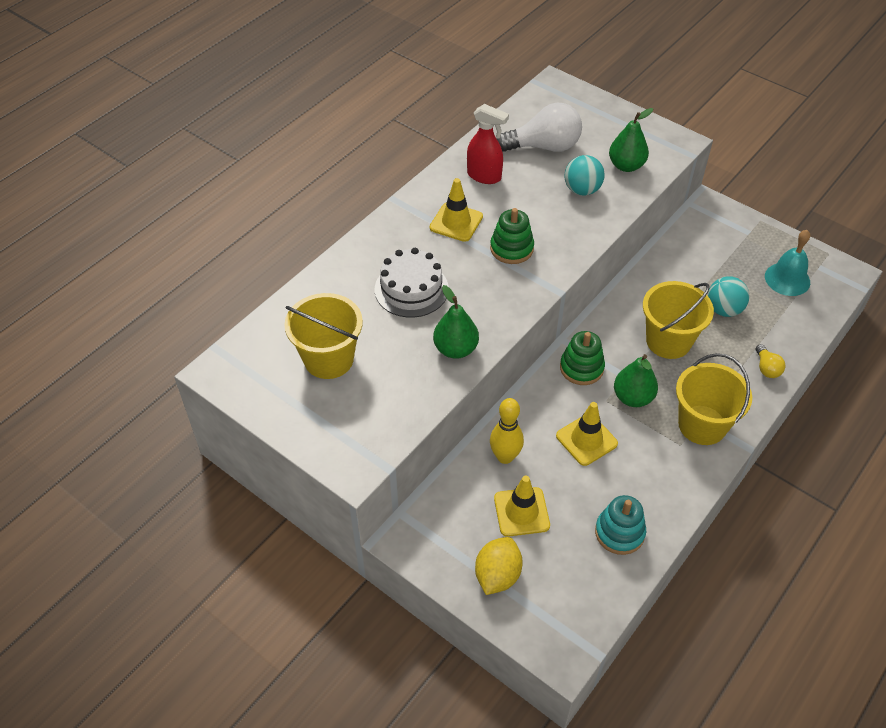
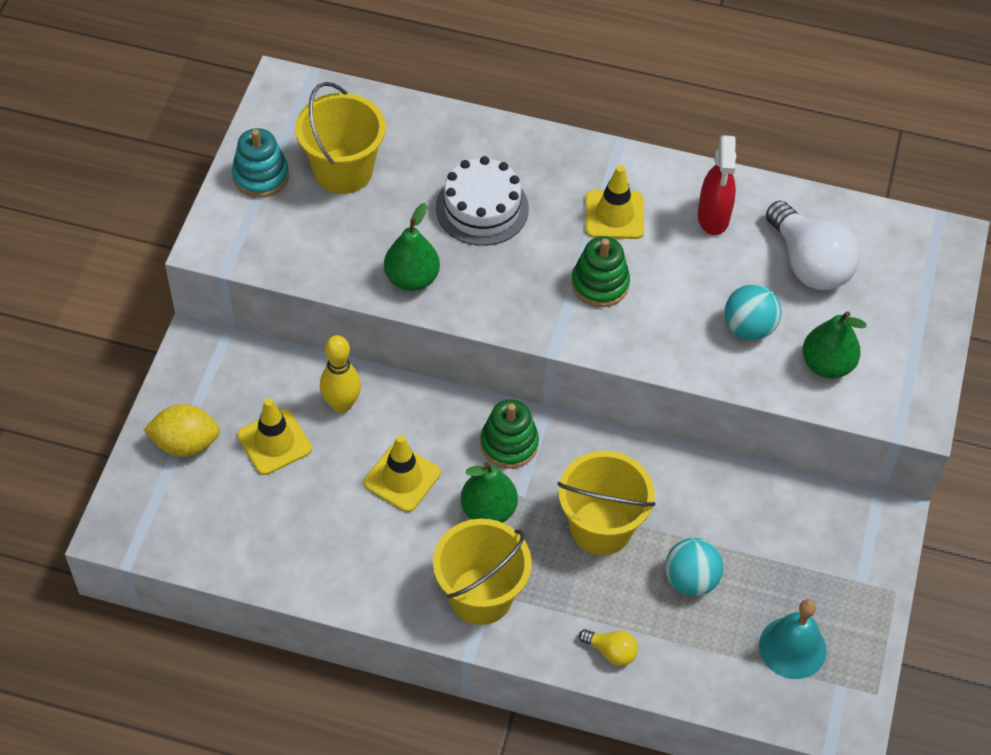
camera: 65 degrees right, 5 degrees up
(619, 532) = (286, 545): turquoise stacking toy -> turquoise stacking toy (261, 176)
(766, 368) = (611, 651): yellow light bulb -> yellow light bulb turned 120 degrees counterclockwise

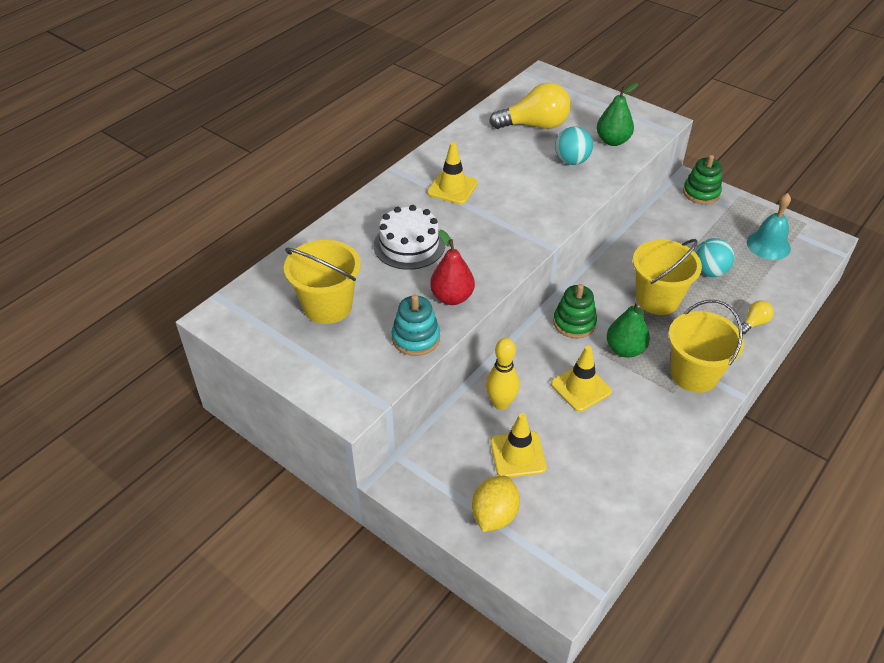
camera: 65 degrees left, 10 degrees down
(261, 176) = (300, 355): turquoise stacking toy -> turquoise stacking toy (416, 338)
(412, 278) = (452, 297): green pear -> red pear
(600, 284) = (505, 210): green stacking toy -> green stacking toy (701, 193)
(713, 218) = (479, 150): red spray bottle -> none
(809, 263) = (535, 125): white light bulb -> yellow light bulb

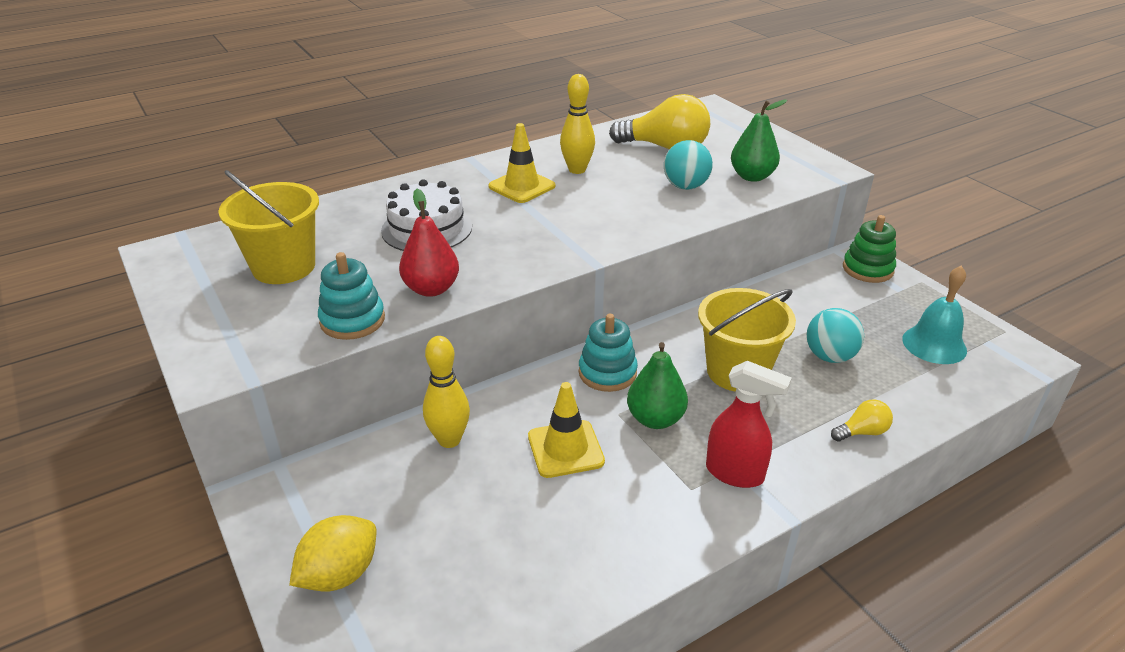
camera: 20 degrees right, 10 degrees down
(483, 162) = (577, 170): none -> yellow bowling pin
(518, 455) = (426, 507): yellow traffic cone -> none
(574, 323) = (607, 373): green stacking toy -> turquoise stacking toy
(694, 374) = (735, 473): yellow bucket -> red spray bottle

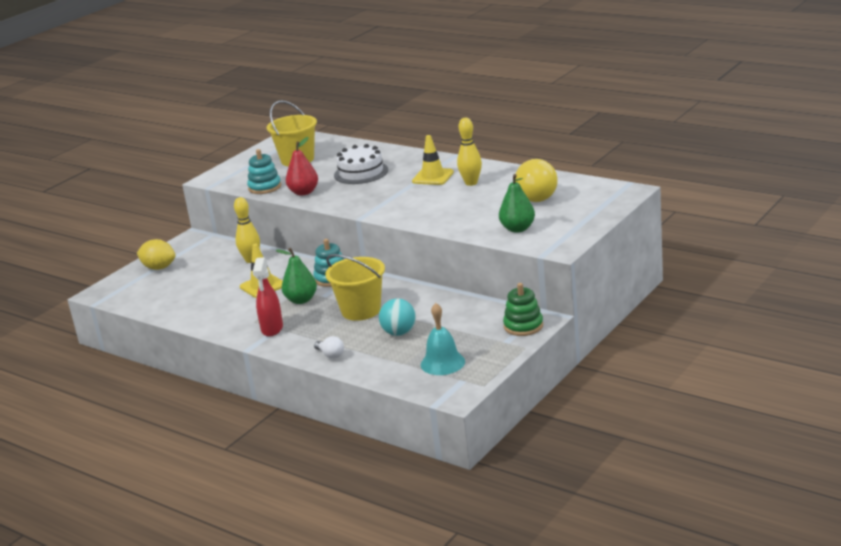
camera: 70 degrees right, 10 degrees down
(685, 186) = (480, 215): turquoise ball -> none
(862, 432) = (330, 355): yellow light bulb -> white light bulb

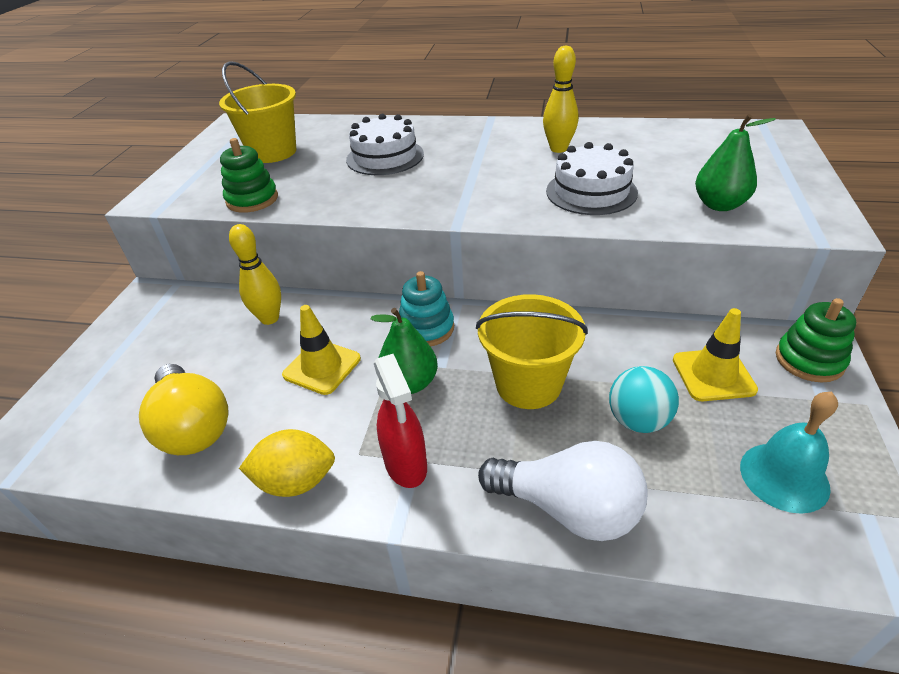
camera: 25 degrees left, 15 degrees up
(159, 268) = (113, 364): yellow lemon -> yellow lemon (296, 481)
(265, 187) = (252, 200): turquoise stacking toy -> green stacking toy
(304, 192) = (323, 198): red pear -> none
(330, 355) = (568, 508): white light bulb -> white light bulb, size x2.13
(433, 177) = (495, 148): yellow traffic cone -> yellow traffic cone (713, 375)
(456, 211) = (591, 192): none -> white cake
(534, 196) = (668, 153): yellow light bulb -> yellow light bulb (193, 426)

